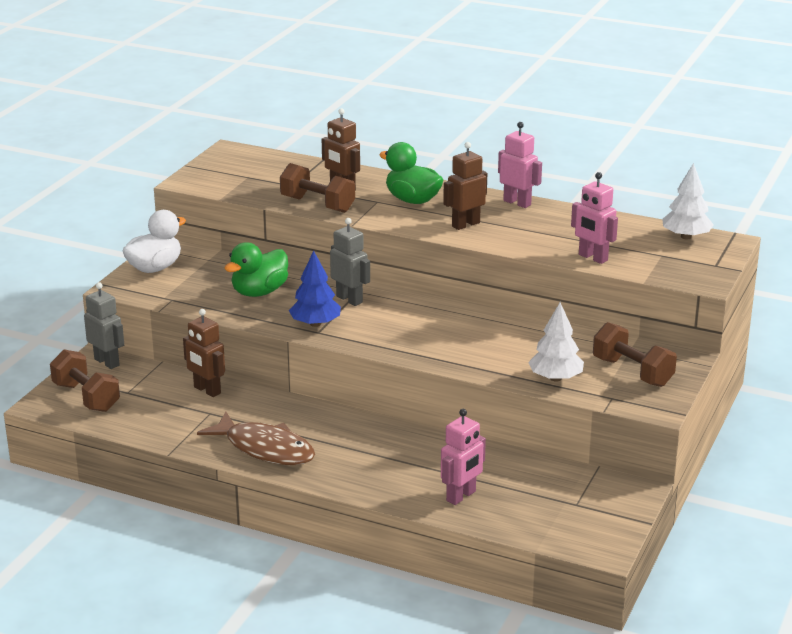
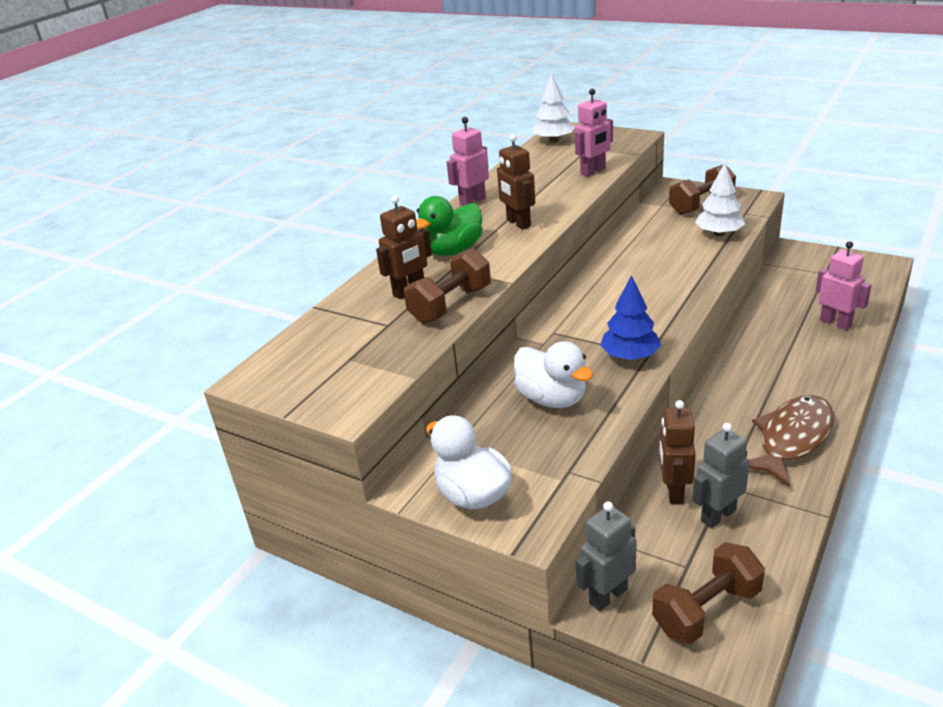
camera: 80 degrees left, 5 degrees up
(207, 390) = (674, 491): brown robot -> brown robot turned 135 degrees clockwise
(259, 292) = (552, 399): green duck -> white duck
(349, 299) = (572, 336): grey robot -> grey robot (718, 515)

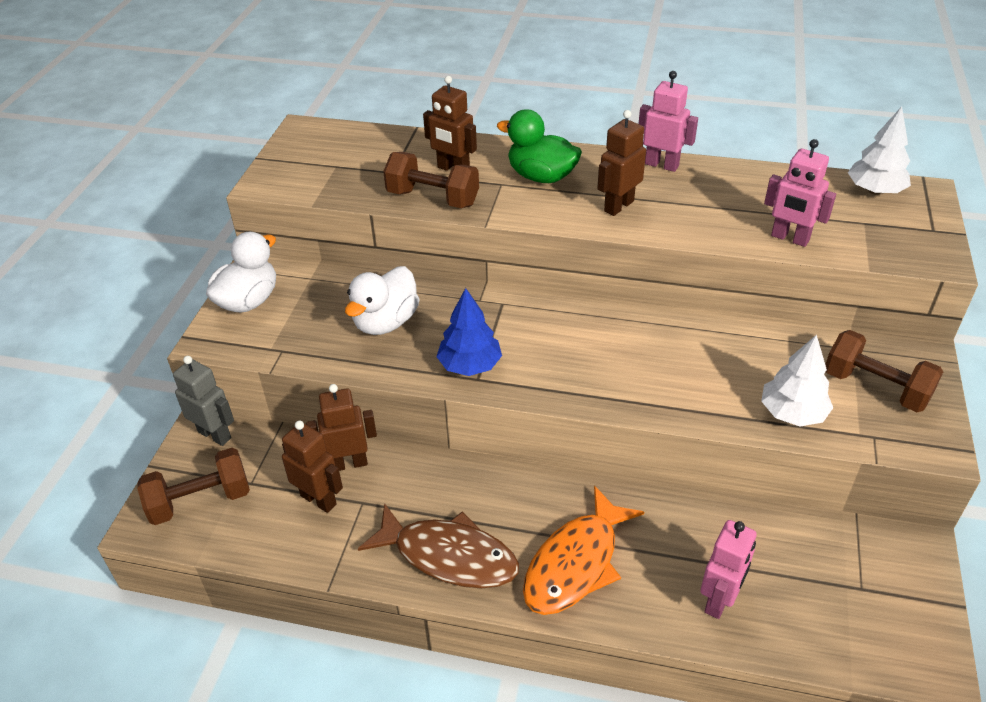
camera: 70 degrees right, 10 degrees up
(706, 610) = (200, 501): brown dumbbell -> brown dumbbell turned 60 degrees counterclockwise
(718, 515) = (319, 499): grey robot -> brown robot
(802, 376) = (575, 563): none -> orange fish

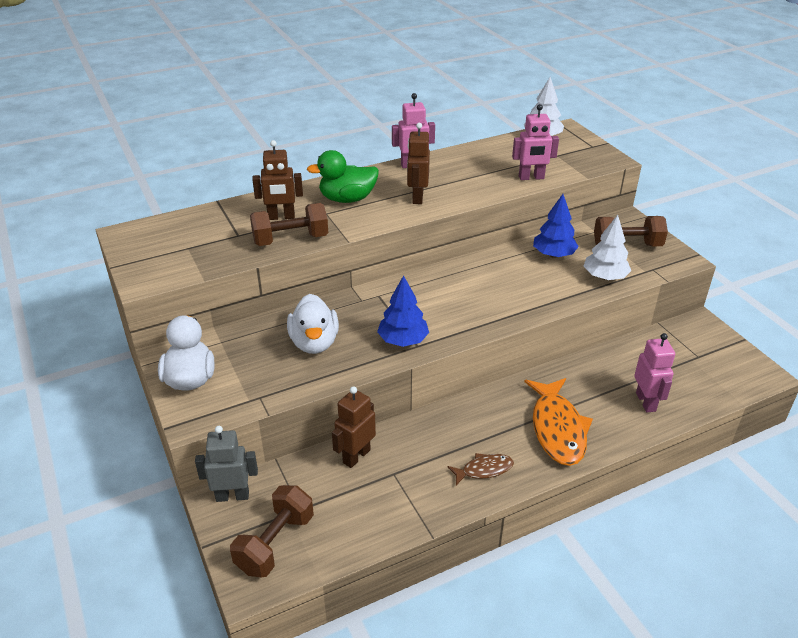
camera: 40 degrees left, 5 degrees down
(319, 499) = (362, 489): brown robot -> none
(449, 556) = (484, 470): brown fish -> brown fish, size x0.53
(758, 352) = (553, 254): none -> blue tree

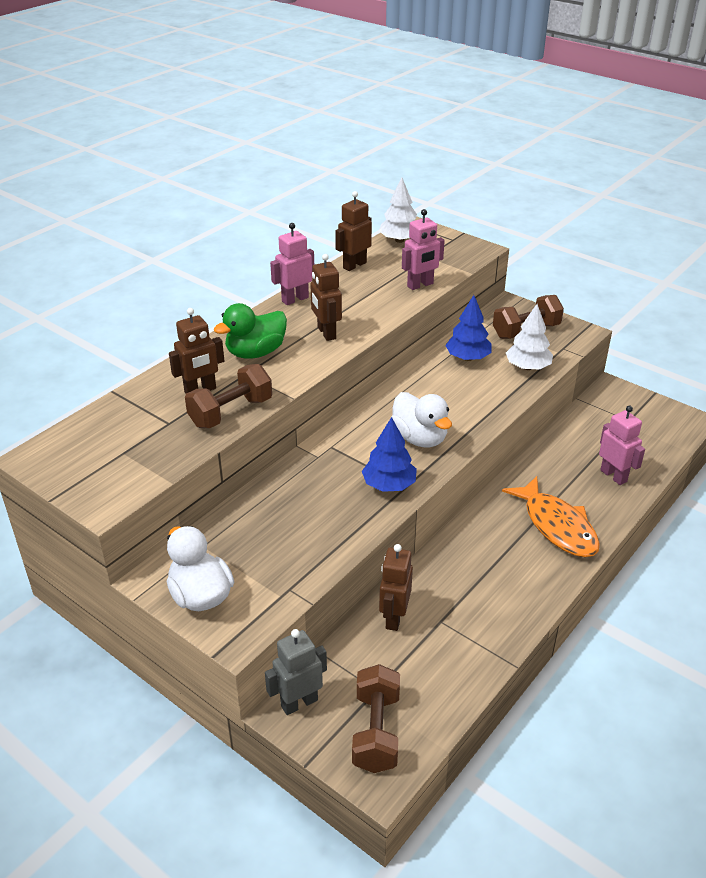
camera: 25 degrees left, 0 degrees up
(314, 343) = (303, 515): white duck -> white duck (419, 438)
(484, 470) = (519, 587): brown fish -> none
(485, 149) = (354, 265): none -> brown robot

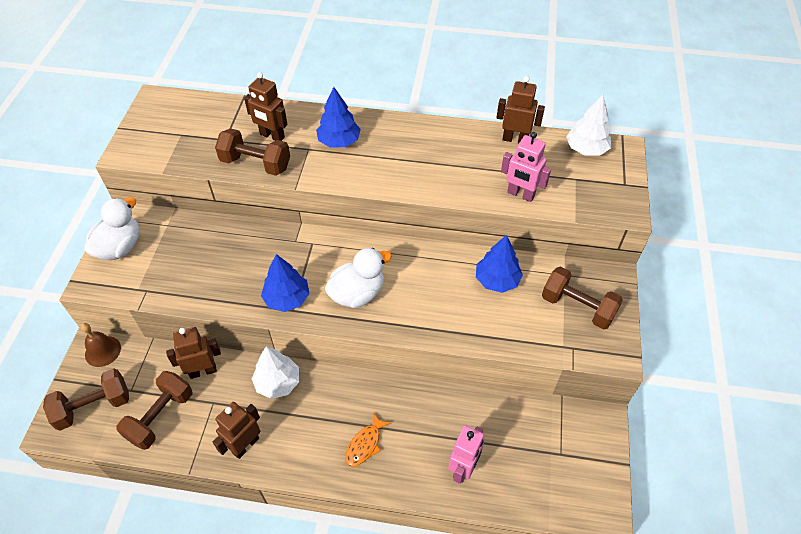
camera: 60 degrees right, 15 degrees up
(255, 353) = (339, 141): green duck -> blue tree
(295, 299) = (430, 128): pink robot -> none
(299, 703) = (102, 351): grey robot -> brown bell
(326, 333) = (396, 168): brown robot -> brown robot (245, 445)
(419, 438) = (357, 293): white duck -> white duck turned 150 degrees counterclockwise
(430, 671) = (160, 417): none -> brown dumbbell
(527, 367) = (517, 330): white tree -> white tree (278, 382)
(557, 526) = (365, 444): orange fish -> orange fish, size x0.53

